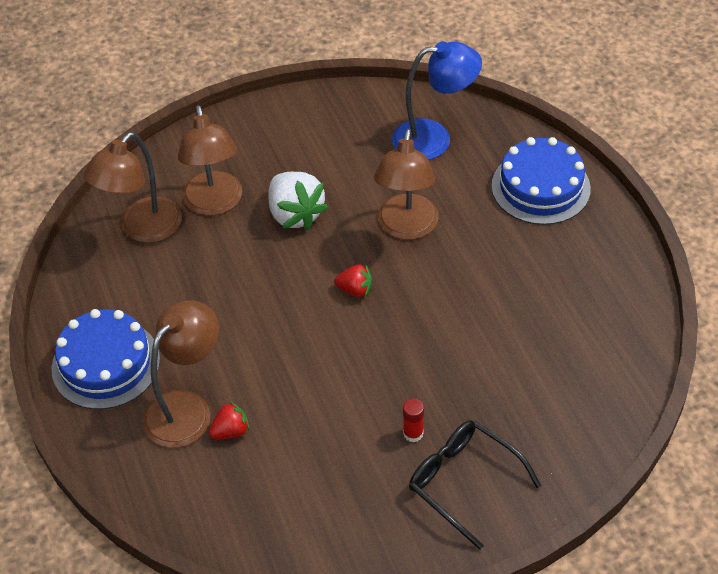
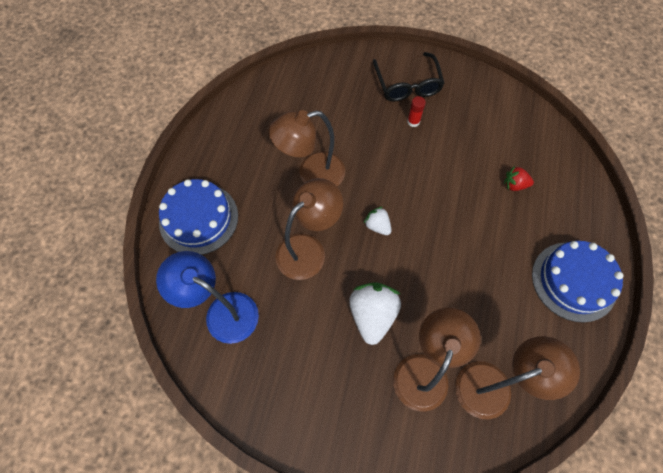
camera: 145 degrees left, 15 degrees up
(187, 408) = (534, 215): brown lamp -> brown lamp (312, 174)
(355, 290) = (377, 226): red strawberry -> white strawberry

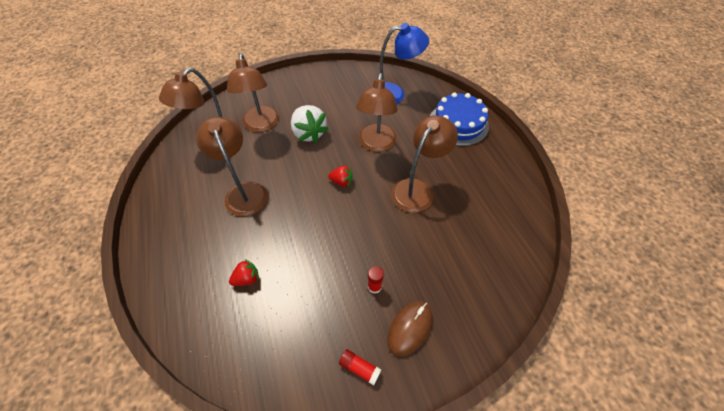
camera: 145 degrees right, 10 degrees down
(377, 226) = (342, 182): white strawberry -> red strawberry
(407, 85) = (409, 328): black glasses -> brown mouse
(457, 84) = (359, 368): none -> red glue stick
(486, 277) = (243, 191): none -> brown lamp
(574, 281) = (172, 224): blue cake -> none

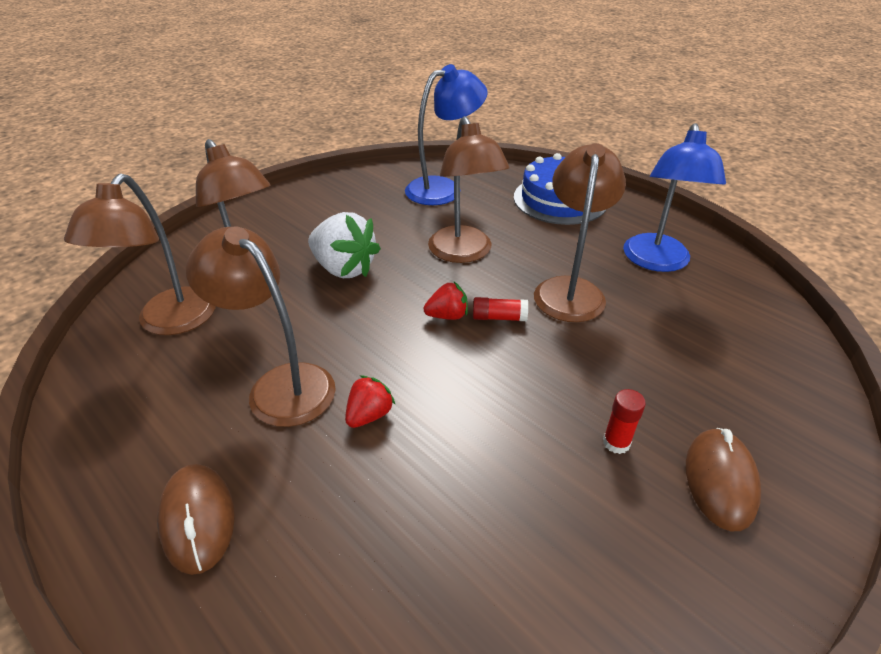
camera: 25 degrees left, 15 degrees down
(180, 244) = (198, 519): none -> brown mouse
(247, 278) = (382, 524): red strawberry -> red strawberry (369, 415)
(359, 368) = (697, 582): red glue stick -> red glue stick (499, 317)
(482, 188) = (656, 262): none -> blue lamp

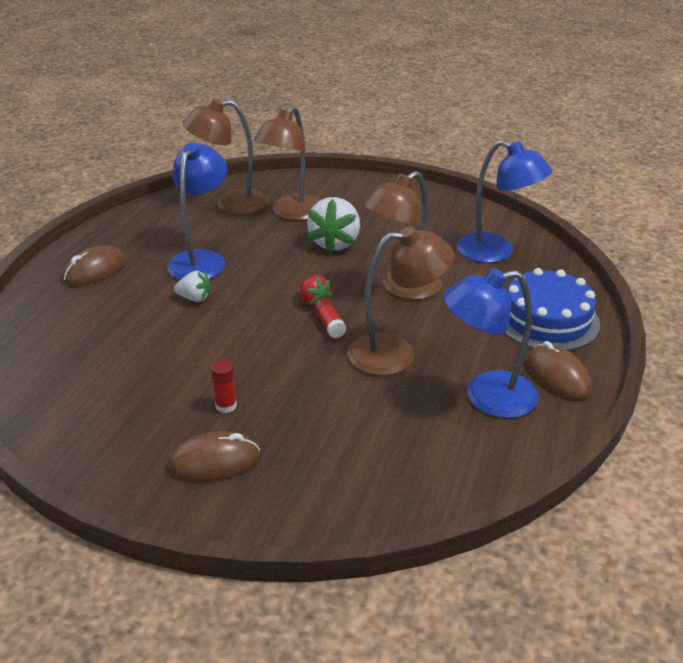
camera: 65 degrees right, 5 degrees down
(280, 385) = (201, 259): brown lamp -> blue lamp
(369, 415) = (195, 298): red strawberry -> white strawberry
(639, 220) = (557, 376): none -> brown mouse

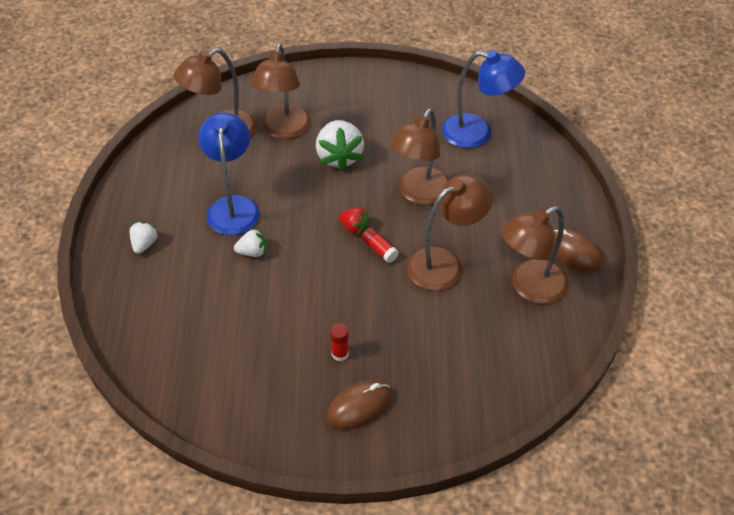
camera: 20 degrees left, 15 degrees up
(95, 270) = (144, 244): brown mouse -> white strawberry
(486, 397) = (529, 287): blue lamp -> brown lamp
(546, 319) = (544, 197): blue cake -> none

